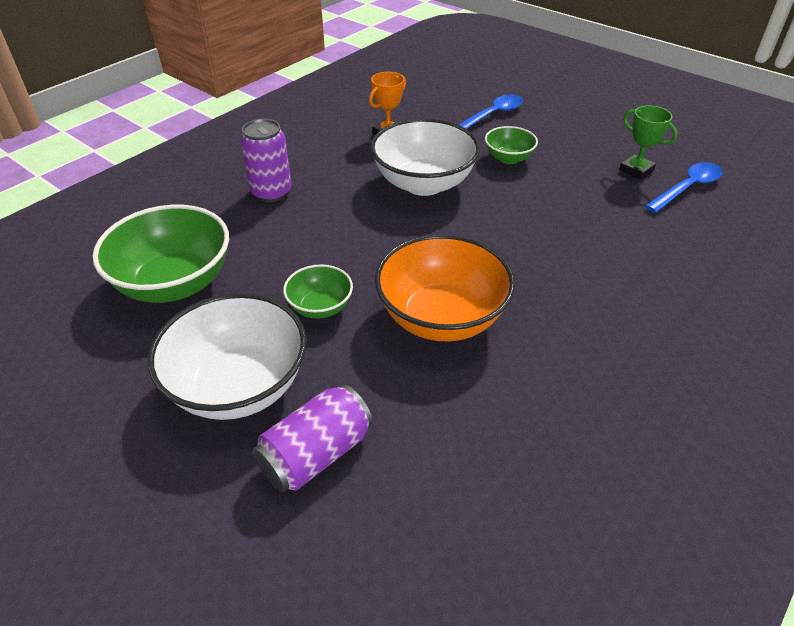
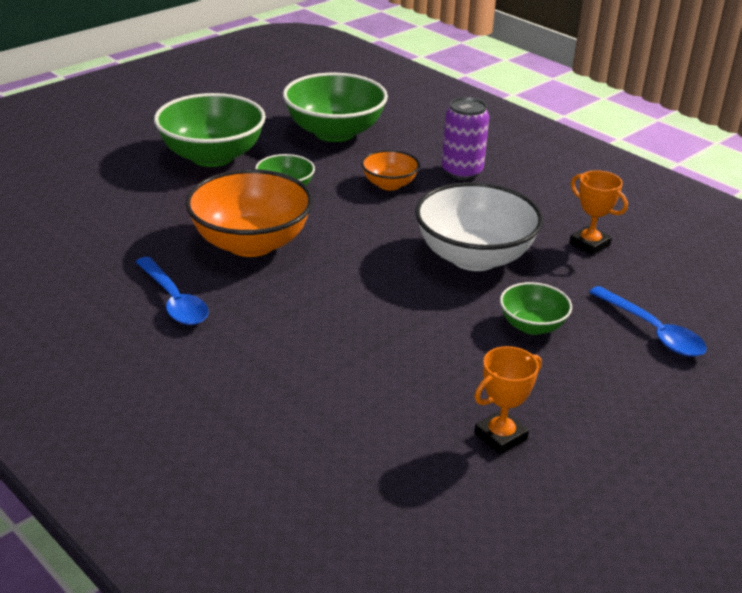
camera: 95 degrees right, 10 degrees down
(239, 386) = (212, 156): white bowl -> green bowl
(301, 235) = (389, 184): none -> orange bowl
(316, 454) = (137, 181): purple can -> none
(636, 170) = (500, 436): green trophy -> orange trophy
(687, 188) = (450, 478): blue spoon -> blue spoon (174, 301)

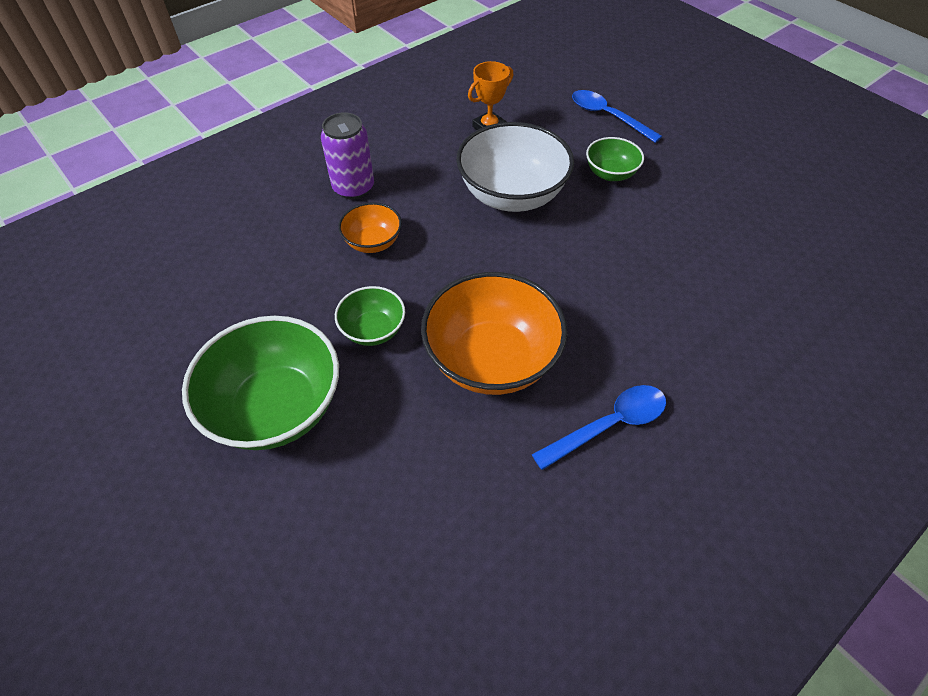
camera: 85 degrees left, 20 degrees up
(334, 132) = (239, 283): green bowl -> none
(500, 436) = (748, 205): orange trophy -> none
(653, 331) = (607, 116): blue spoon -> blue spoon turned 105 degrees counterclockwise

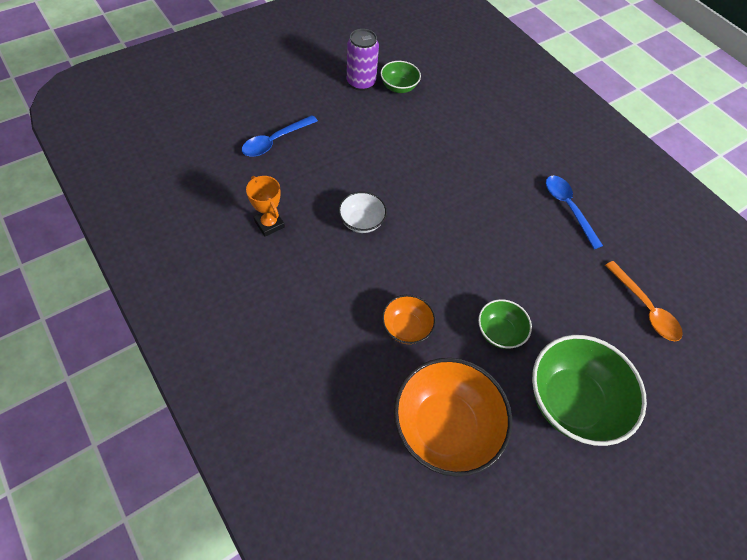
camera: 90 degrees left, 5 degrees up
(353, 188) = (334, 340): purple can -> purple can (361, 82)
(430, 529) = (645, 308): none -> orange spoon
(491, 359) = (523, 260): orange bowl -> orange bowl (444, 426)
(512, 195) = (361, 222): white bowl -> white bowl, size x0.52
(610, 173) = (346, 156): green bowl -> green bowl (399, 87)

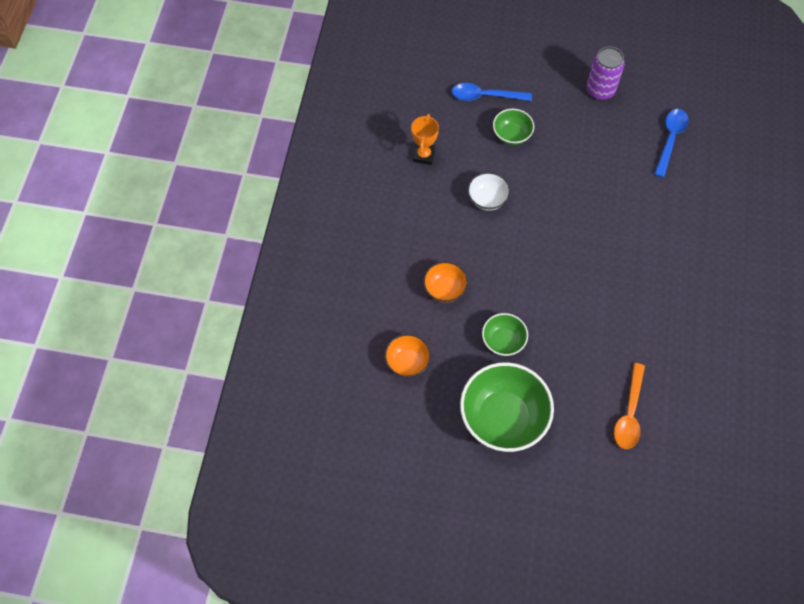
camera: 50 degrees right, 5 degrees up
(399, 87) = (628, 115): green bowl -> green bowl (511, 135)
(444, 426) = (407, 362): orange bowl -> orange bowl, size x0.52
(567, 208) = (657, 304): blue spoon -> blue spoon (670, 139)

